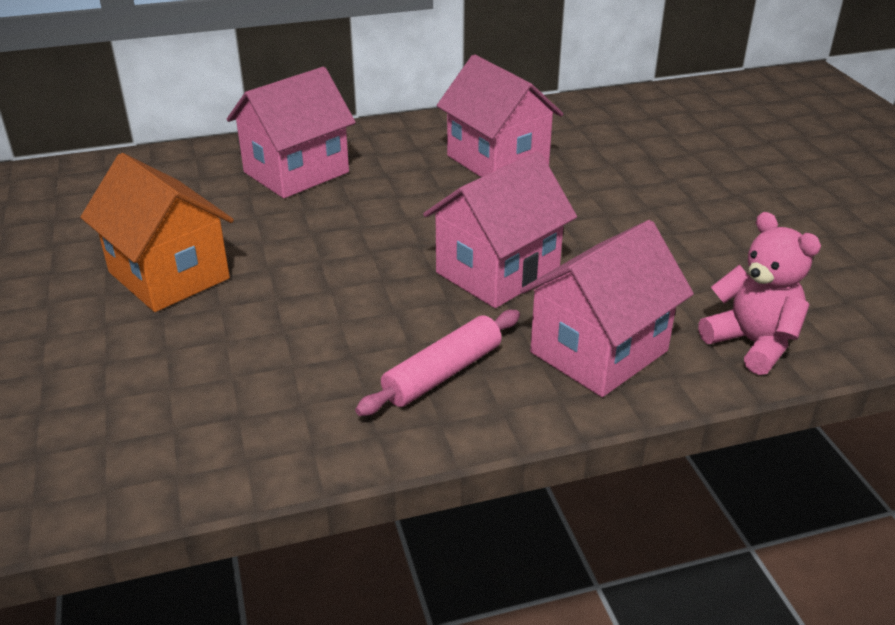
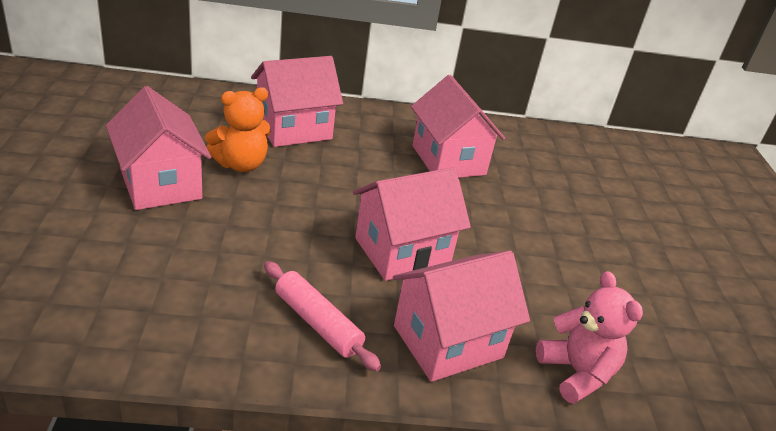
camera: 10 degrees right, 0 degrees up
(169, 275) = (160, 184): orange house -> pink house
(254, 228) = (241, 164): none -> orange teddy bear
(442, 374) = (317, 323): pink rolling pin -> pink rolling pin turned 75 degrees clockwise

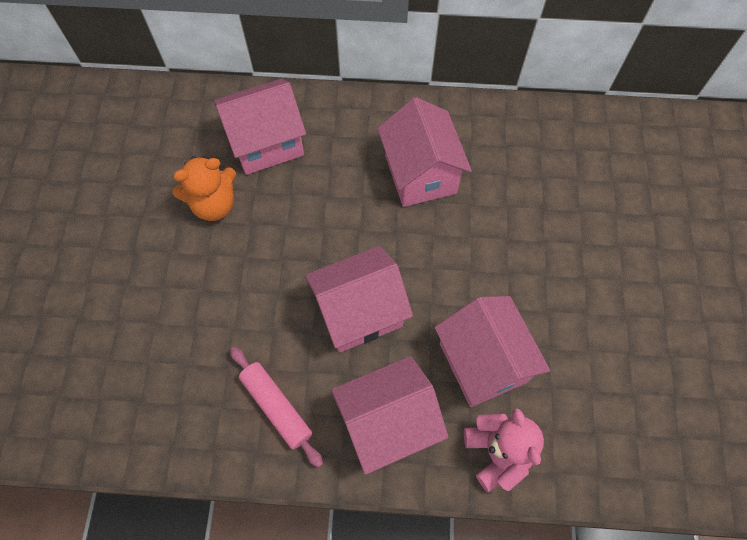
camera: 10 degrees right, 30 degrees up
(160, 184) = (141, 241): pink house -> pink house (482, 362)

